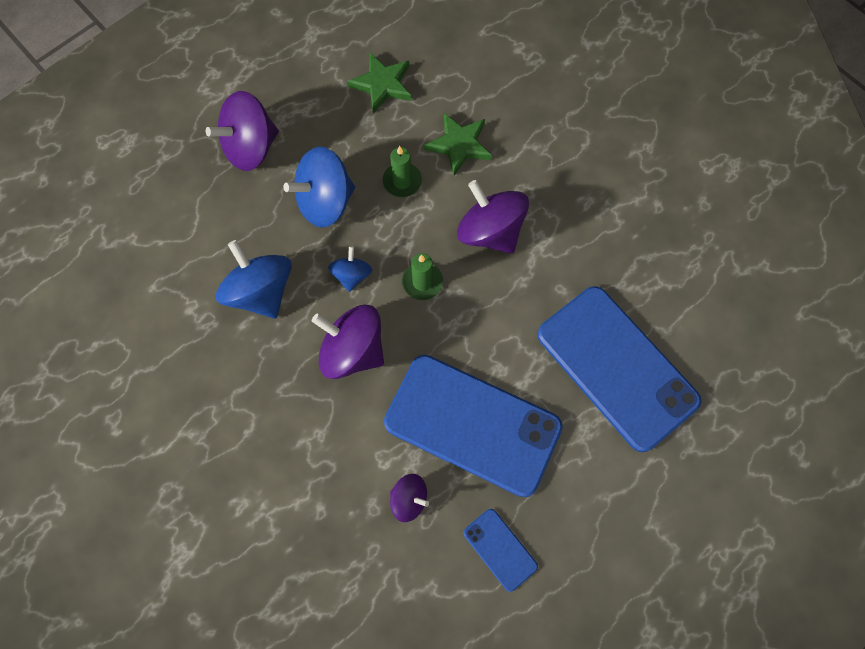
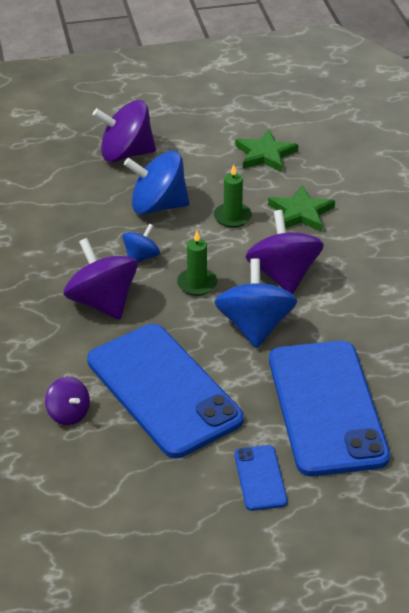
camera: 30 degrees right, 30 degrees down
(261, 291) = (60, 239): blue spinning top -> blue spinning top (254, 326)
(500, 549) = (118, 481): blue phone -> blue phone (260, 478)

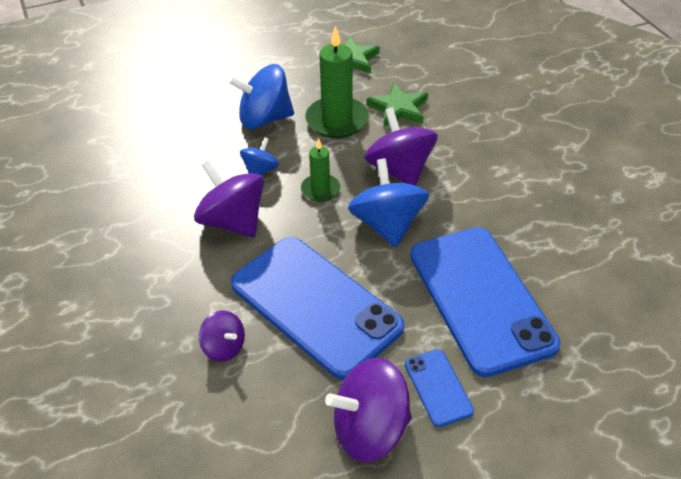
camera: 10 degrees left, 5 degrees up
(126, 154) = (223, 74): purple spinning top -> purple spinning top (370, 429)
(232, 217) = (337, 120): green candle -> green candle, size x1.75

